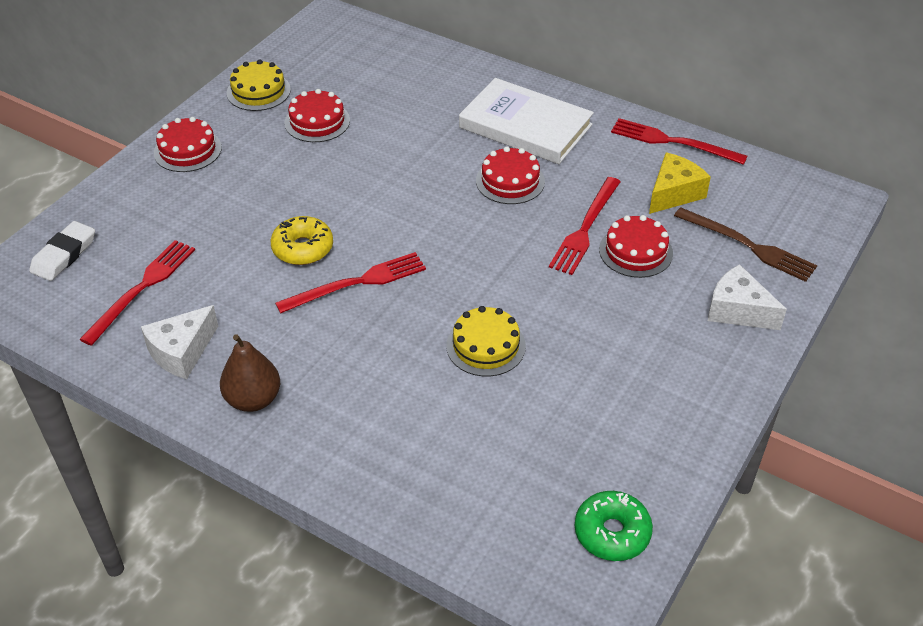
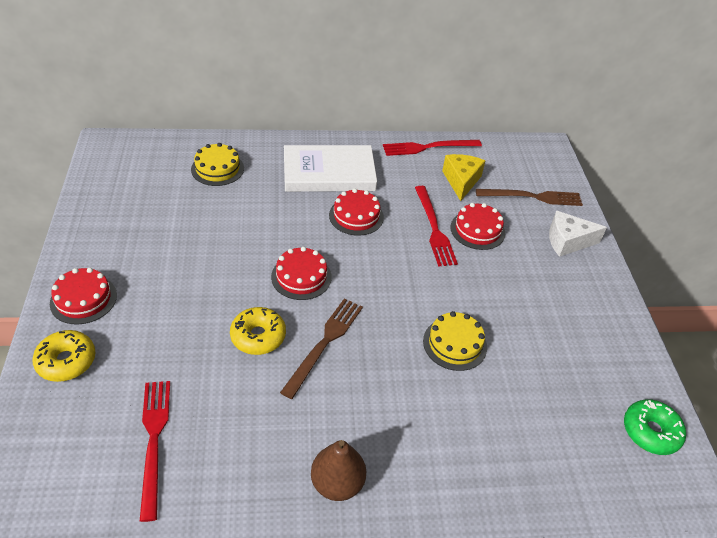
camera: 40 degrees left, 0 degrees up
(64, 255) = (49, 449): white eraser -> none
(132, 194) = (66, 361): none -> yellow donut
(182, 352) = (241, 478): white cheese -> none
(258, 91) = (101, 224): yellow cake -> yellow cake (217, 169)
(317, 121) = (174, 229): red cake -> red cake (301, 277)
(357, 283) = (324, 343): red fork -> brown fork

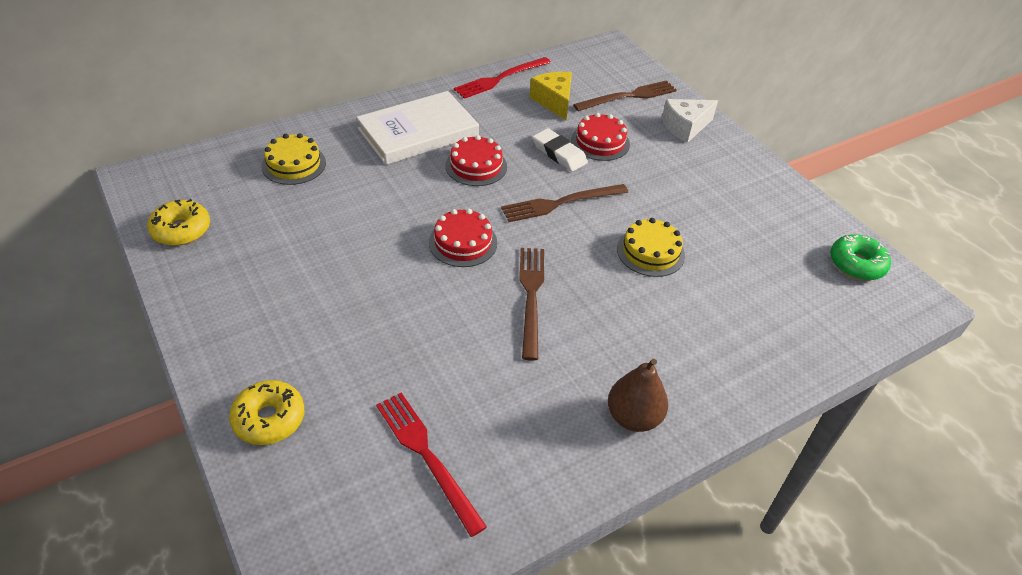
camera: 25 degrees left, 0 degrees up
(83, 299) = (239, 349): red cake -> none
(258, 336) = (460, 315): yellow donut -> yellow donut (181, 230)
(405, 272) = (560, 203): none -> brown fork
(434, 228) = (559, 153): red fork -> white eraser

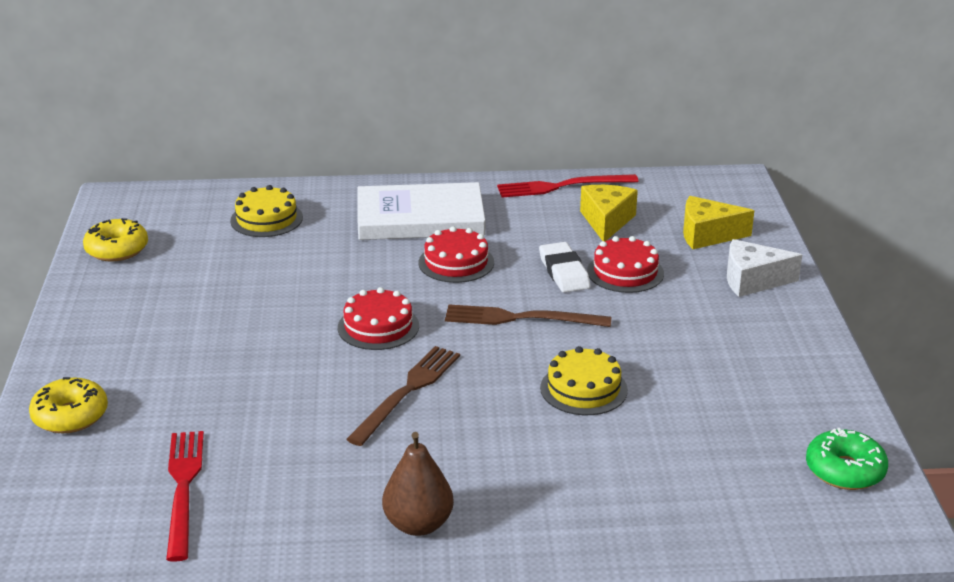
camera: 30 degrees right, 15 degrees down
(628, 96) = (707, 235): brown fork -> yellow cheese

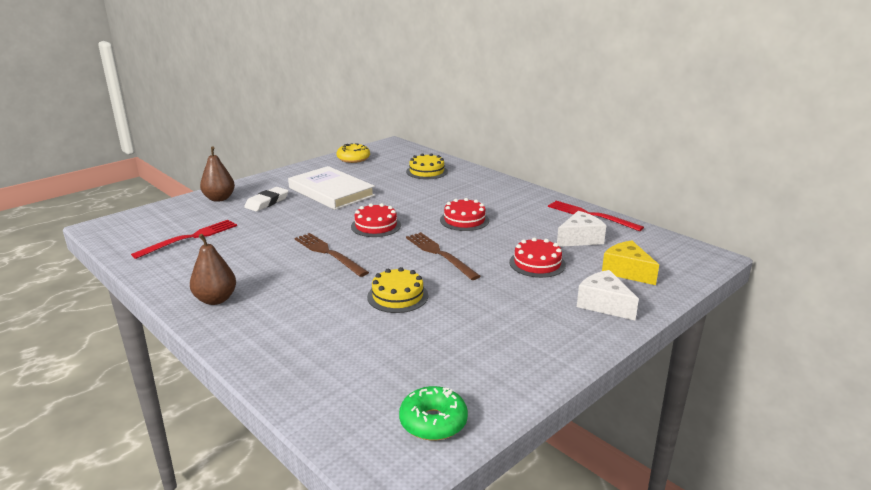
camera: 50 degrees right, 5 degrees down
(70, 416) = (219, 199): yellow donut -> brown pear
(407, 392) = (328, 253): brown fork -> brown fork turned 120 degrees counterclockwise
(420, 218) = (489, 198): white book -> white book (331, 192)
(564, 272) = (505, 248): white eraser -> white eraser (267, 202)
(606, 221) = (580, 239): yellow cheese -> white cheese

